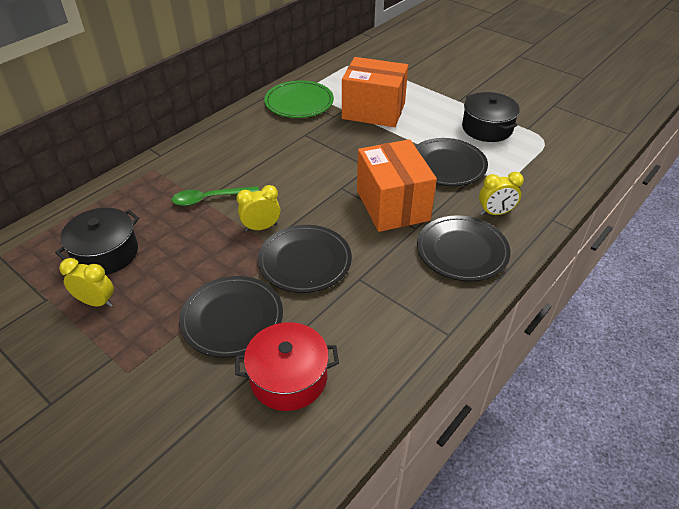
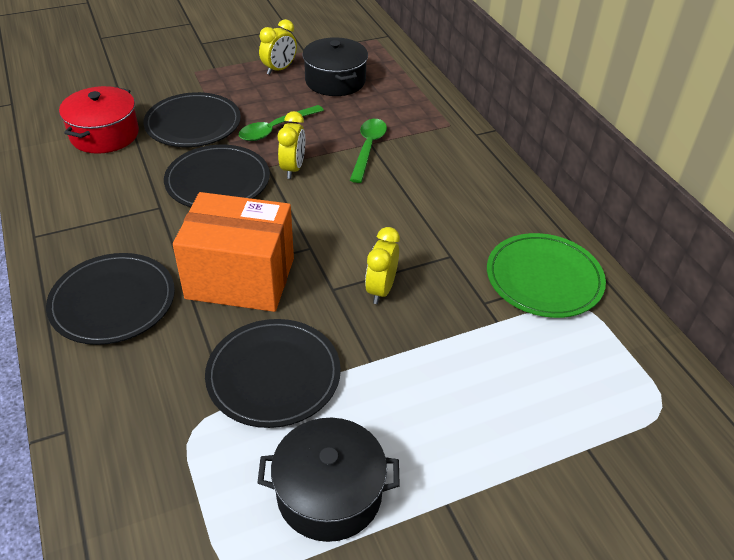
camera: 115 degrees right, 0 degrees up
(210, 259) = (276, 129): none -> green spoon
(373, 111) = (474, 355): orange box -> none
(495, 213) = (137, 372): yellow clock -> yellow clock (381, 290)

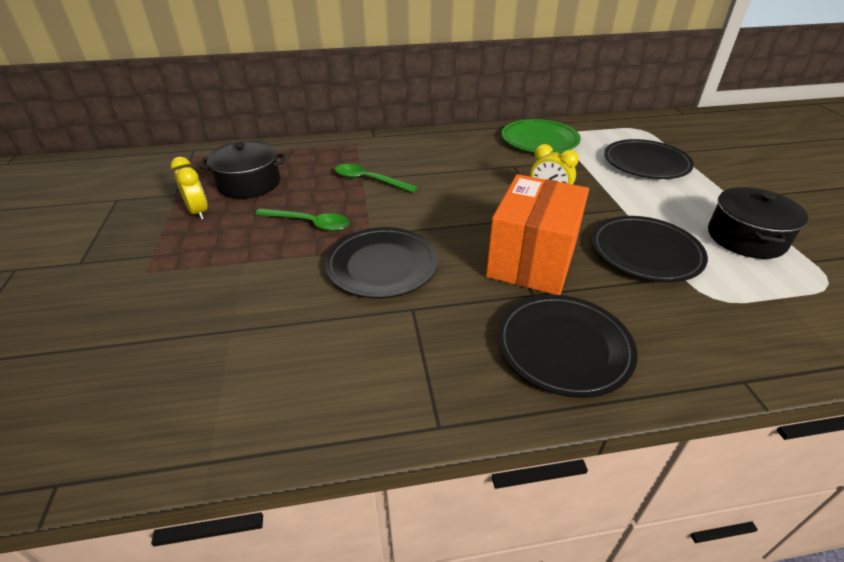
camera: 75 degrees left, 5 degrees down
(104, 134) = (237, 356): red pot -> none
(193, 124) = (264, 277): black plate -> black plate (646, 163)
(276, 129) = (309, 223): green spoon -> green spoon turned 45 degrees counterclockwise
(293, 169) = (381, 220): yellow clock -> none

